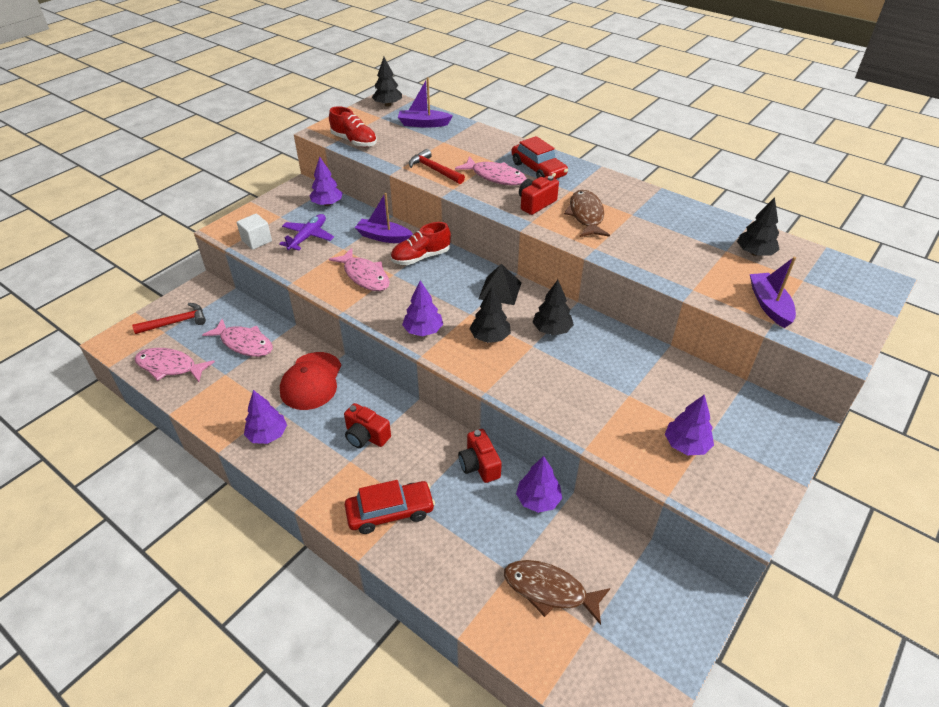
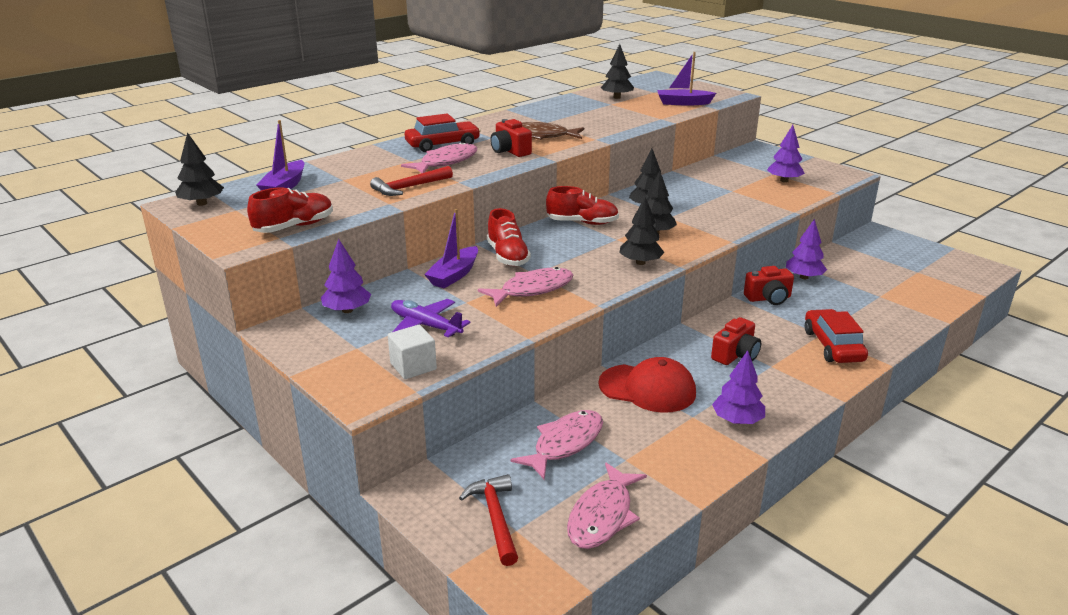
camera: 80 degrees left, 15 degrees down
(423, 331) = (640, 262): purple tree -> black tree
(500, 290) = (582, 222): black pyramid -> red shoe
(549, 590) = (891, 282): brown fish -> none

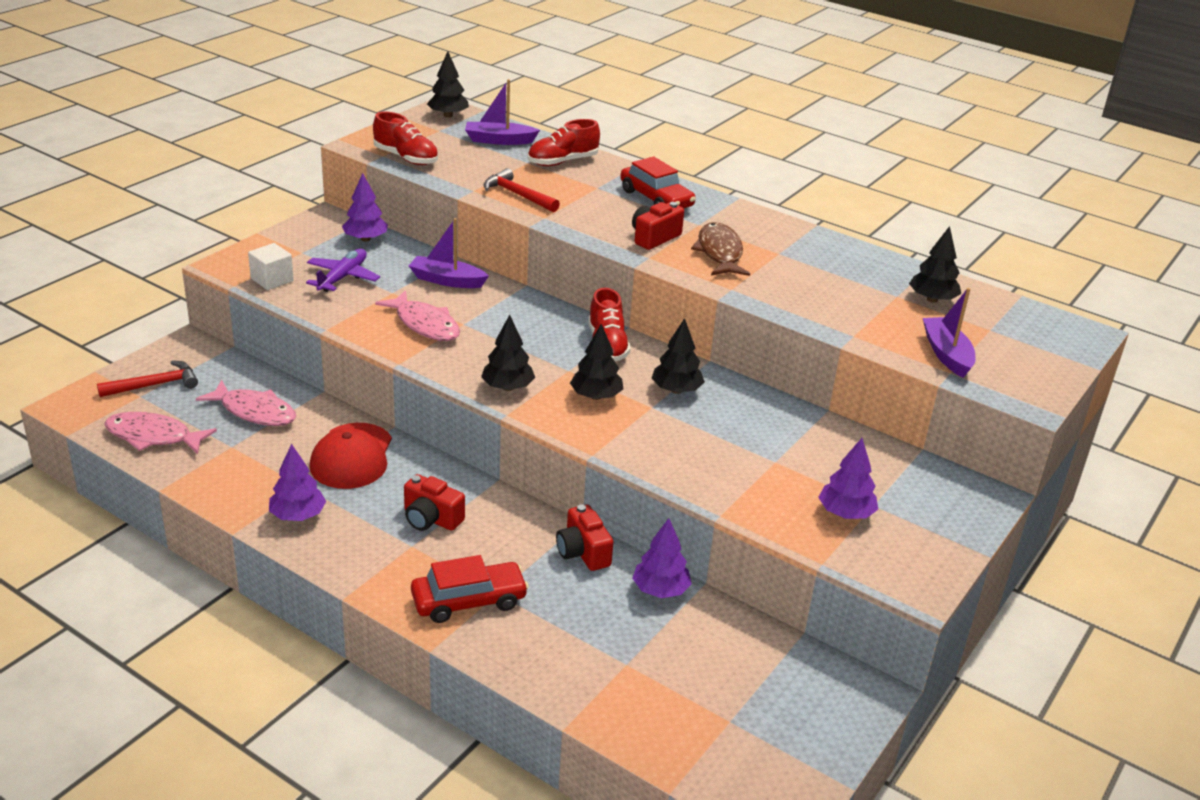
camera: 75 degrees right, 5 degrees up
(445, 162) = (599, 205): pink fish -> none
(507, 256) = (499, 305): red shoe -> red shoe (562, 162)

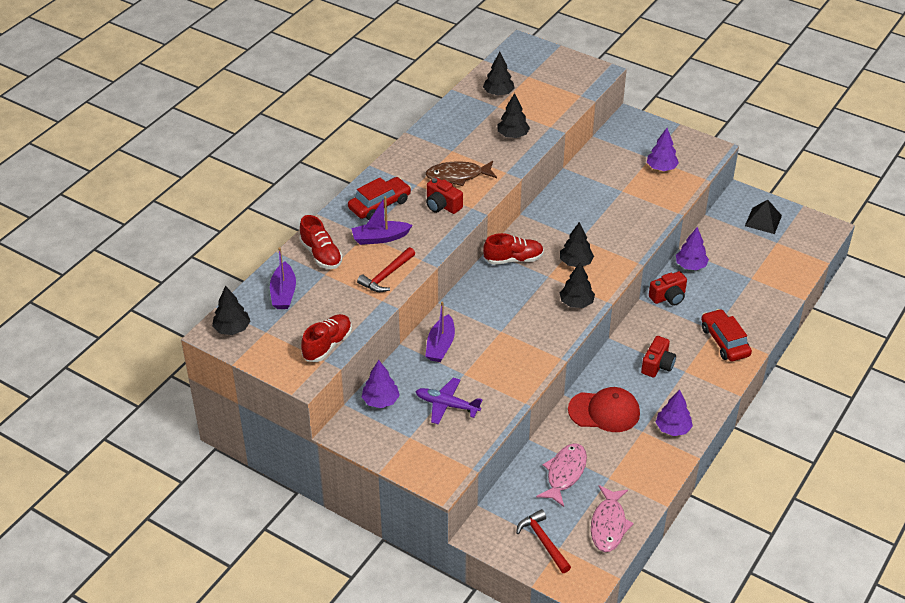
camera: 90 degrees left, 10 degrees up
(272, 280) = (459, 447): white cube -> none
(425, 324) = (507, 350): pink fish -> none
(676, 390) = (559, 228): black tree -> black tree (513, 135)
(794, 712) = (763, 220): none -> black pyramid
(946, 354) = (561, 94): purple boat -> purple boat (380, 238)

